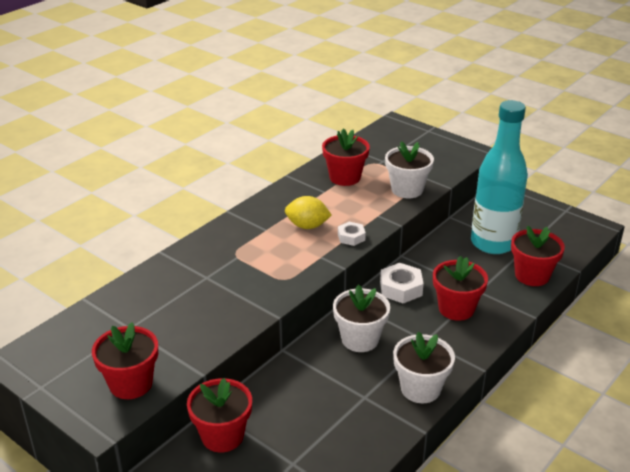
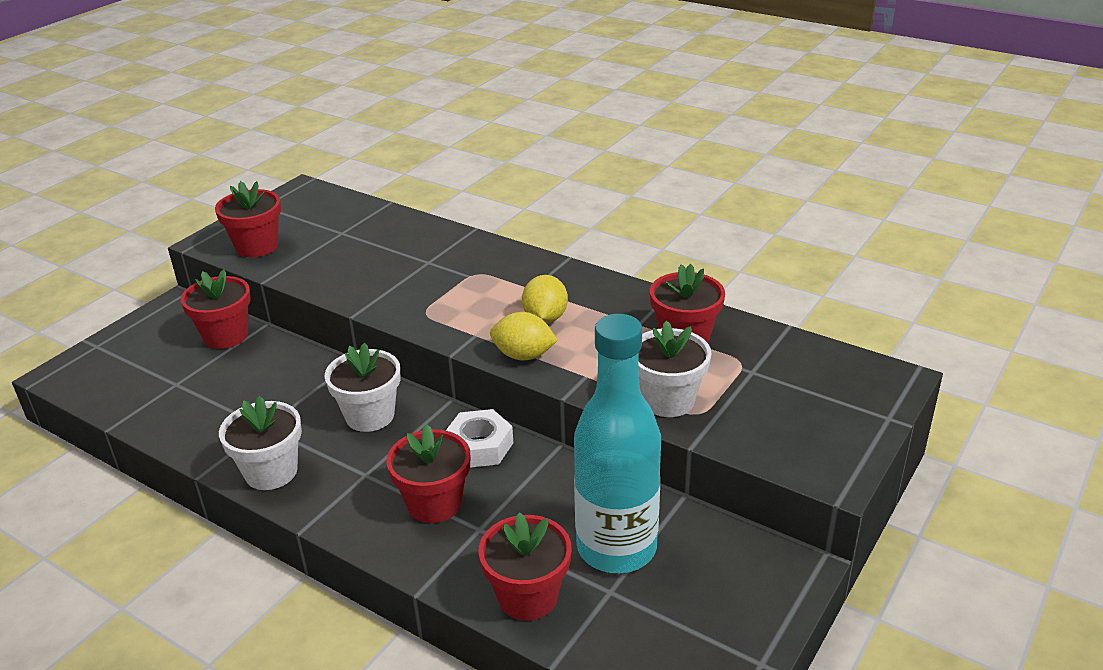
camera: 85 degrees right, 0 degrees up
(351, 237) = (523, 355): white nut -> yellow lemon

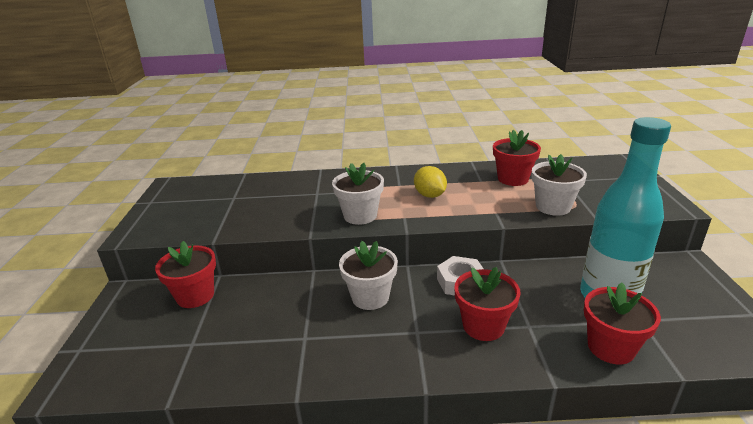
camera: 35 degrees left, 5 degrees down
(257, 246) = (178, 224): red flower pot -> none
(271, 472) = (350, 364): white flower pot -> white flower pot (360, 215)
(523, 355) = (448, 216): yellow lemon -> none

